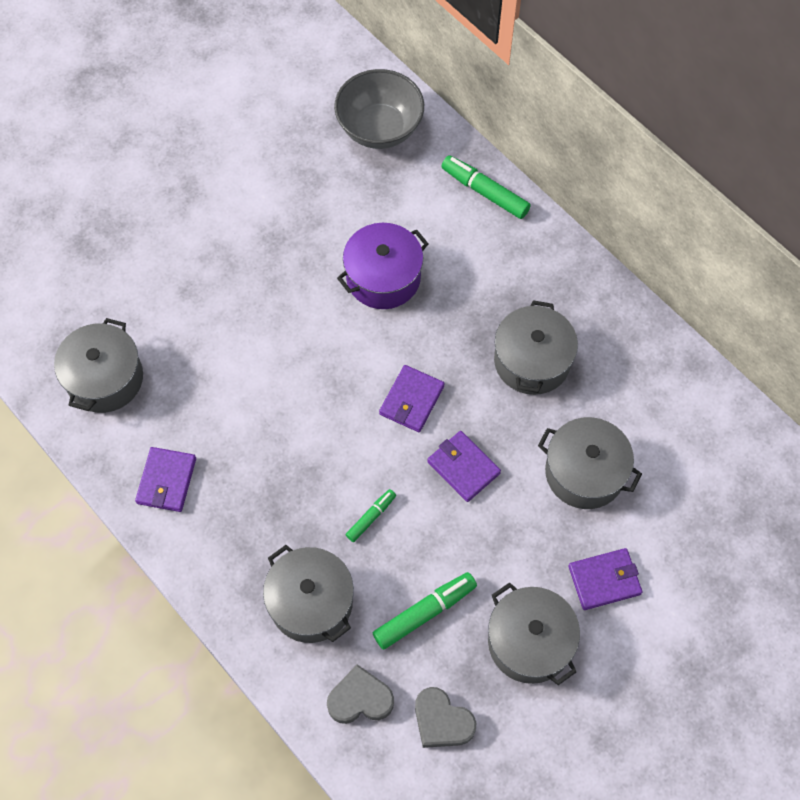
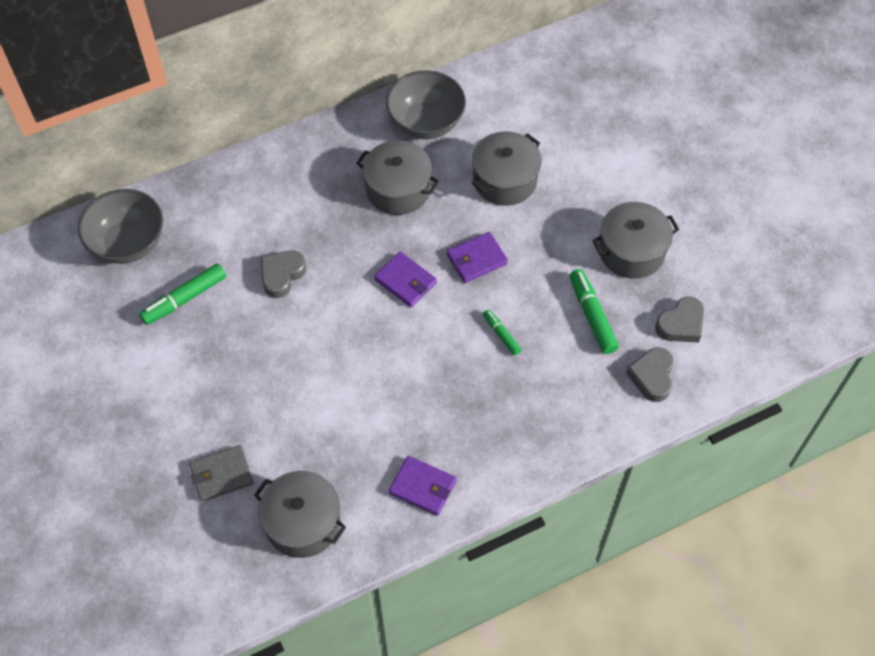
camera: 75 degrees left, 5 degrees down
(141, 292) = (221, 475): none -> grey wallet
(311, 602) = (564, 395): grey pot -> none
(383, 277) = (282, 275): purple pot -> grey heart
(485, 192) = (228, 181): green marker -> green marker (185, 299)
(604, 580) = (594, 191): purple wallet -> none
(636, 366) = (426, 123): none -> grey bowl

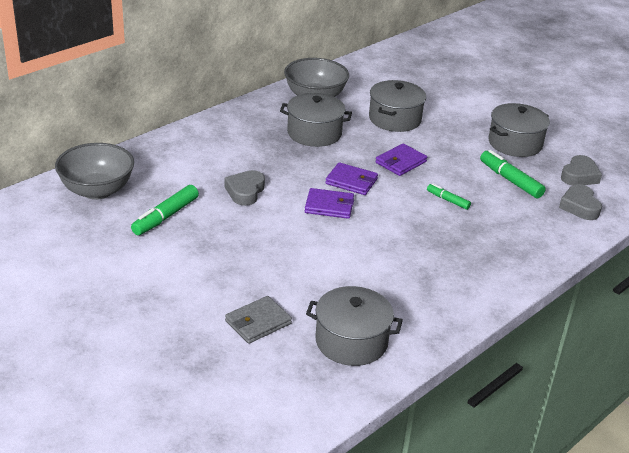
camera: 20 degrees left, 25 degrees down
(422, 487) = (443, 300): purple wallet -> purple wallet (329, 206)

